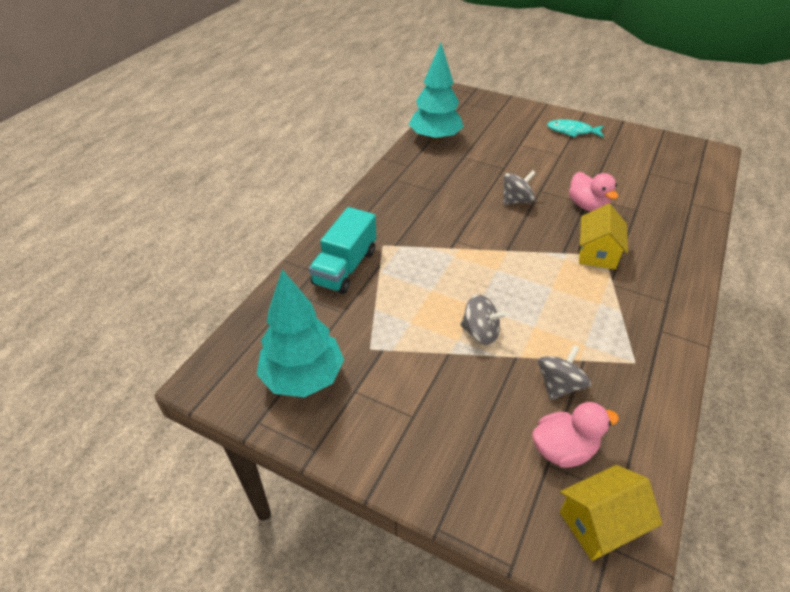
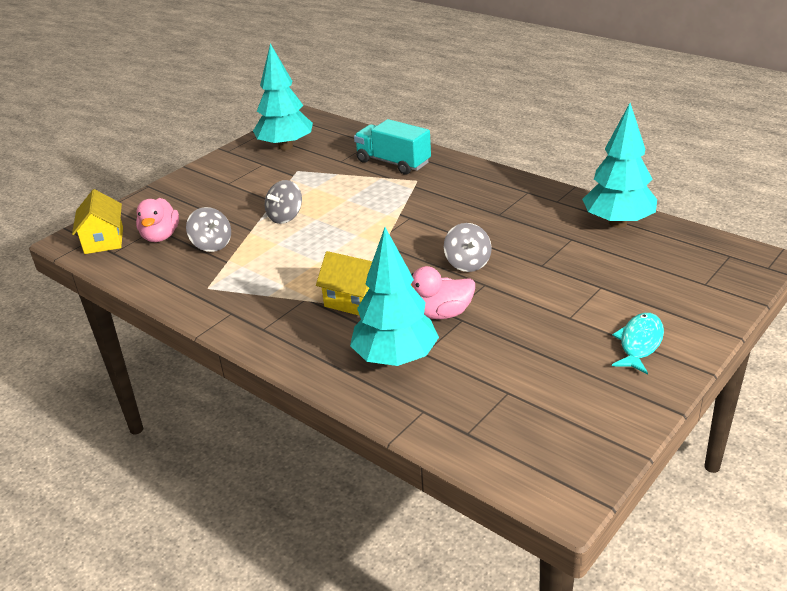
camera: 105 degrees right, 10 degrees down
(651, 221) = (395, 358): none -> turquoise tree

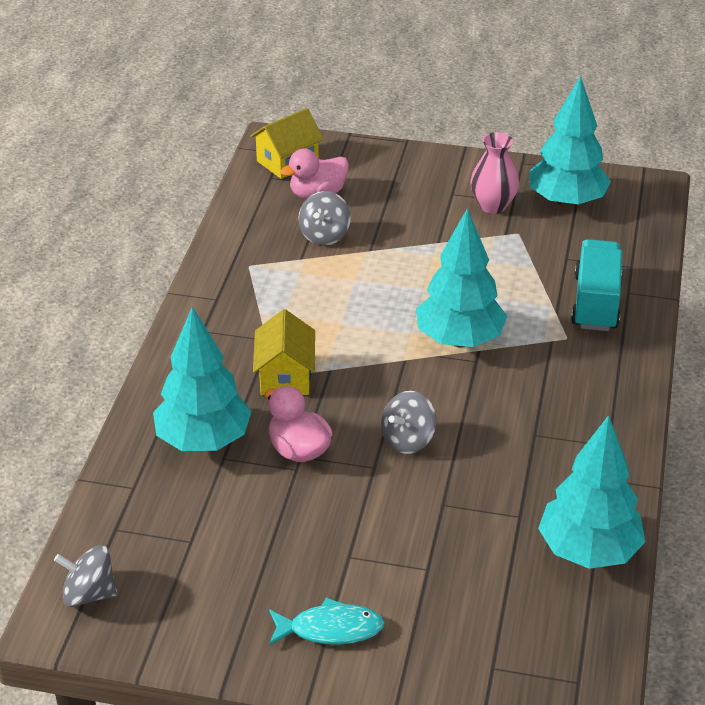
camera: 60 degrees right, 5 degrees up
(259, 172) = (493, 205): none -> pink vase
(285, 217) = (412, 264): grey spinning top -> grey spinning top (89, 594)
(383, 218) = (459, 340): none -> turquoise tree

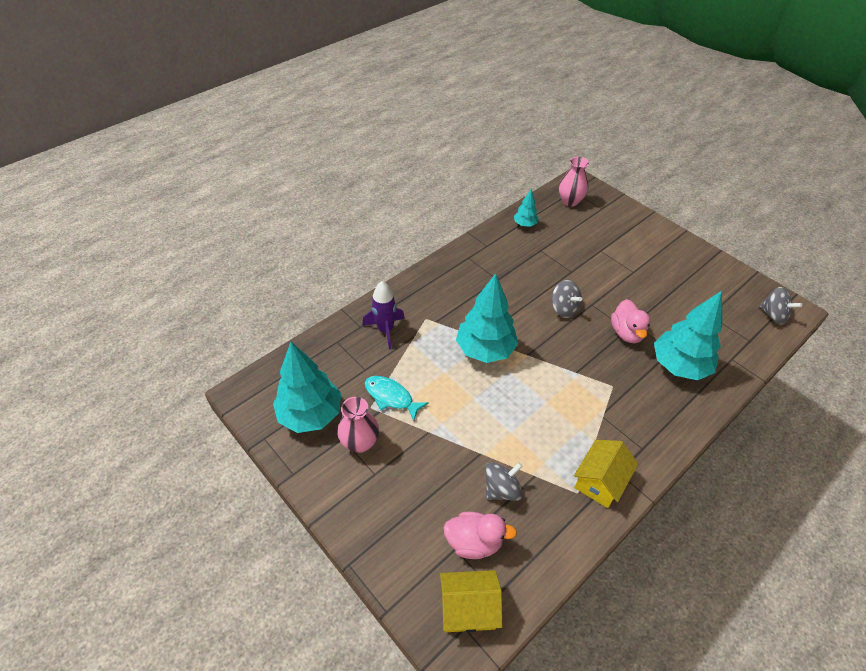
camera: 145 degrees left, 10 degrees up
(285, 376) = (607, 382): yellow house -> yellow house (600, 481)
(330, 629) = (660, 249): turquoise fish -> turquoise fish (391, 397)
(408, 440) = (564, 308): grey spinning top -> grey spinning top turned 60 degrees clockwise
(561, 651) = (570, 201): none -> pink vase
(588, 551) = (525, 224): turquoise tree -> turquoise tree, size x0.49
(595, 302) = (385, 330): turquoise truck -> purple rocket

